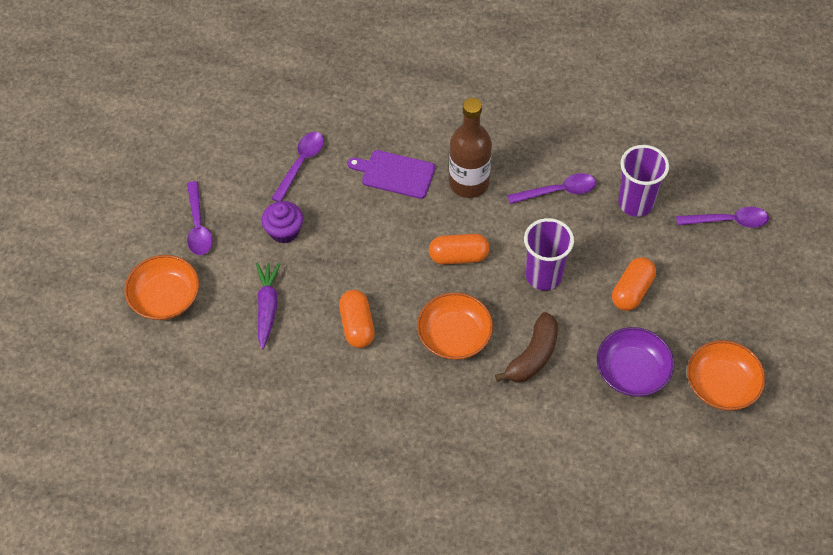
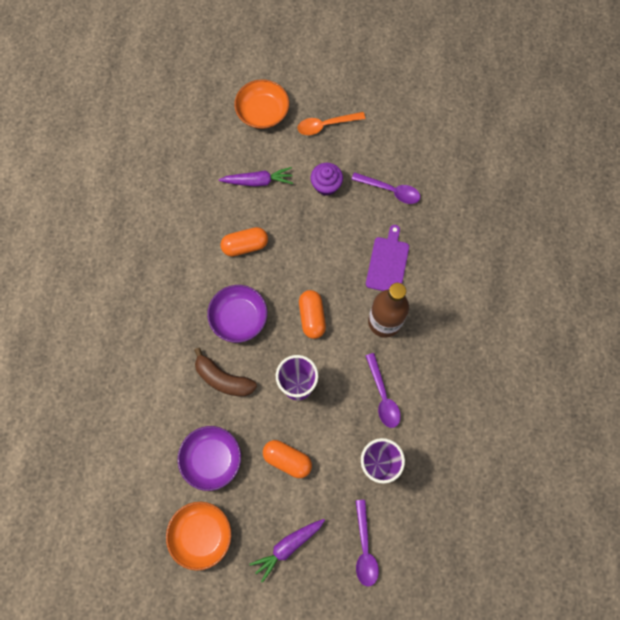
camera: 85 degrees right, 15 degrees up
(198, 226) = (325, 125): purple spoon -> orange spoon
(454, 336) = (239, 318): orange bowl -> purple bowl
(730, 295) = (288, 546): none -> purple carrot

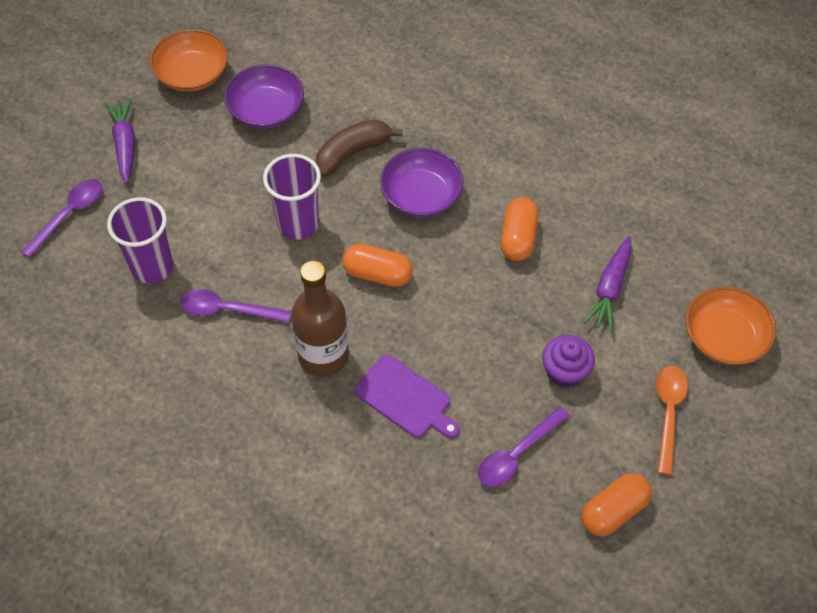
camera: 115 degrees right, 15 degrees down
(287, 459) = (218, 179): orange capsule -> orange capsule (613, 511)
(364, 548) = (69, 214): purple spoon -> purple spoon turned 105 degrees clockwise

